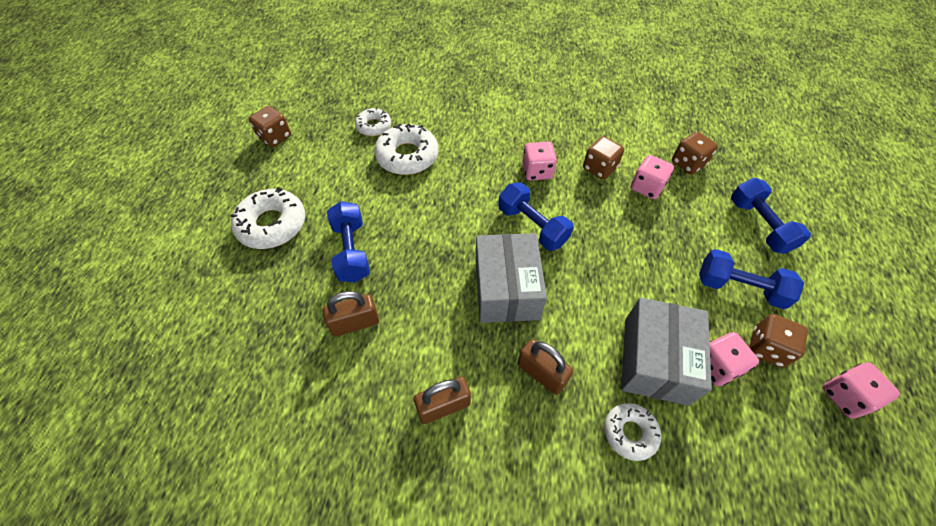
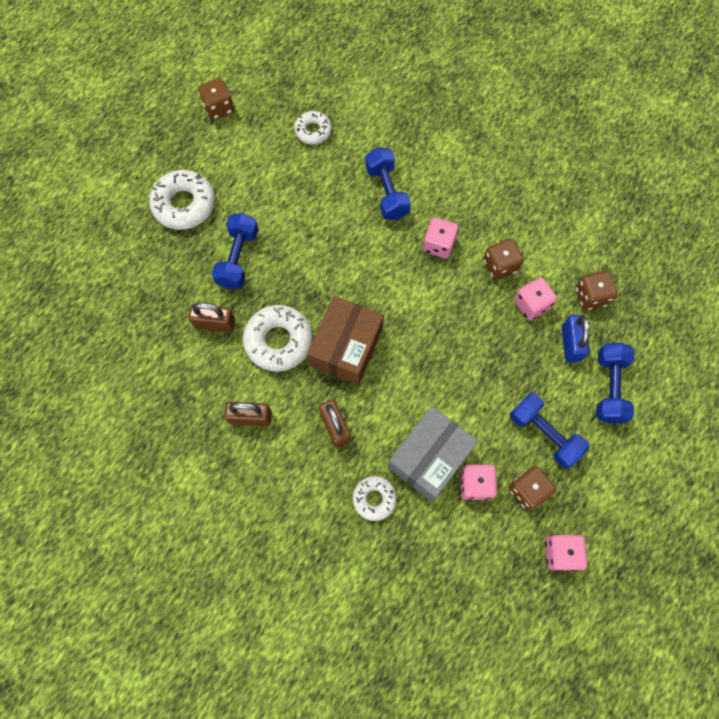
camera: 25 degrees right, 15 degrees up
(407, 156) = (328, 179): white donut -> white donut (278, 341)
(506, 289) = (346, 347): grey box -> brown box
(532, 226) = (401, 299): blue dumbbell -> blue dumbbell (387, 192)
(701, 204) = (570, 343): none -> blue padlock

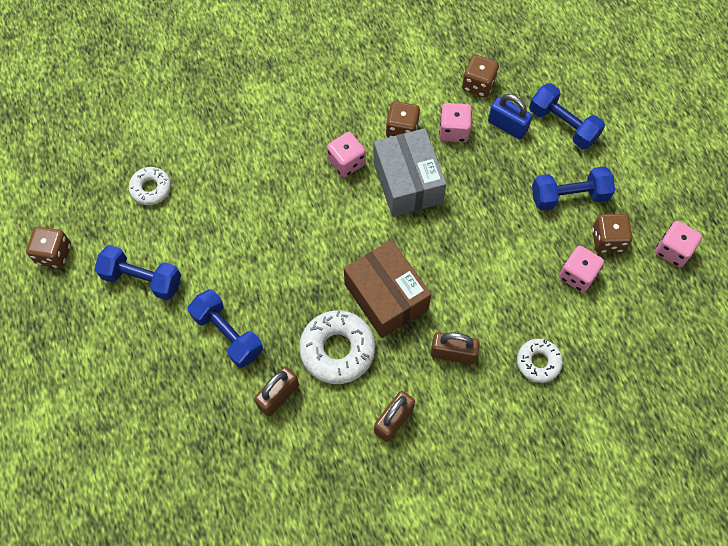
camera: 55 degrees left, 5 degrees down
(184, 204) = (131, 348): white donut -> none
(387, 192) = (263, 169): blue dumbbell -> blue dumbbell (142, 279)
(429, 458) = (531, 295): grey box -> grey box (407, 182)

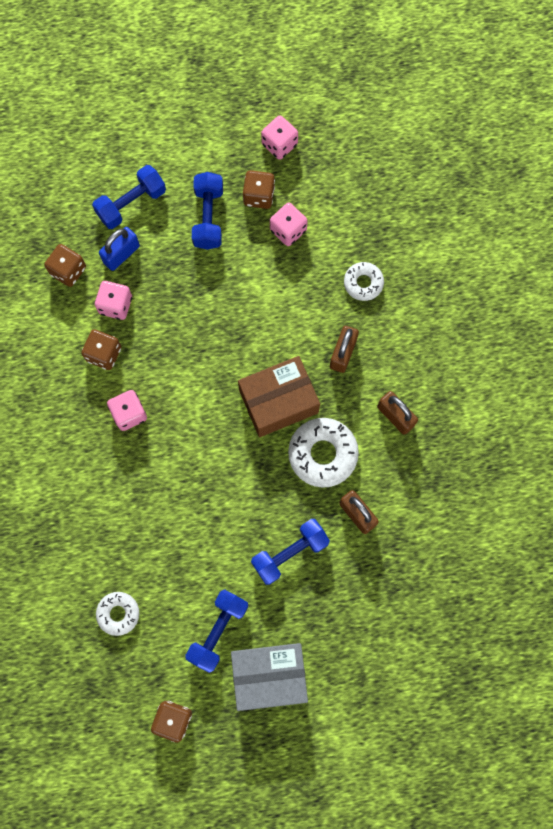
camera: 80 degrees left, 10 degrees up
(407, 182) = (164, 359): grey box -> grey box (269, 675)

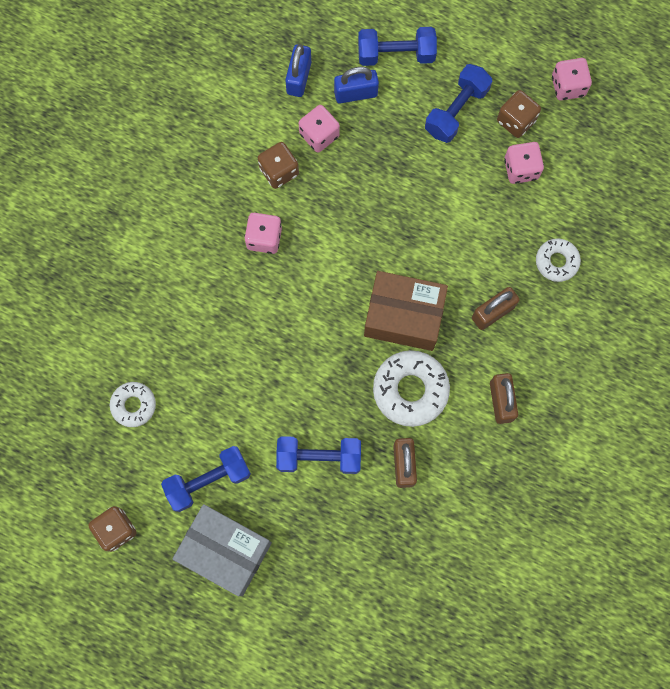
camera: 35 degrees right, 0 degrees up
(68, 271) = (299, 78): brown dice -> blue padlock

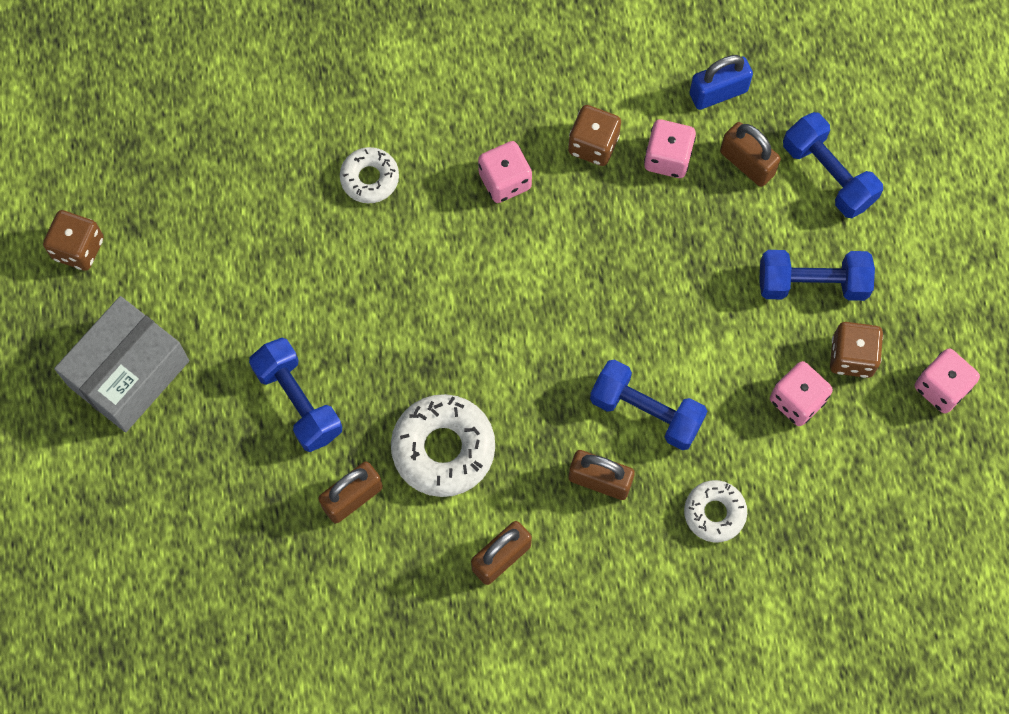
camera: 55 degrees right, 5 degrees down
(133, 405) = (224, 175): white donut -> white donut (370, 178)
(208, 480) = (194, 305): blue dumbbell -> blue dumbbell (646, 411)
(225, 551) = (129, 373): grey box -> grey box turned 45 degrees clockwise
(355, 93) = (747, 163): blue padlock -> brown padlock
(403, 316) = (523, 386): brown box -> none

